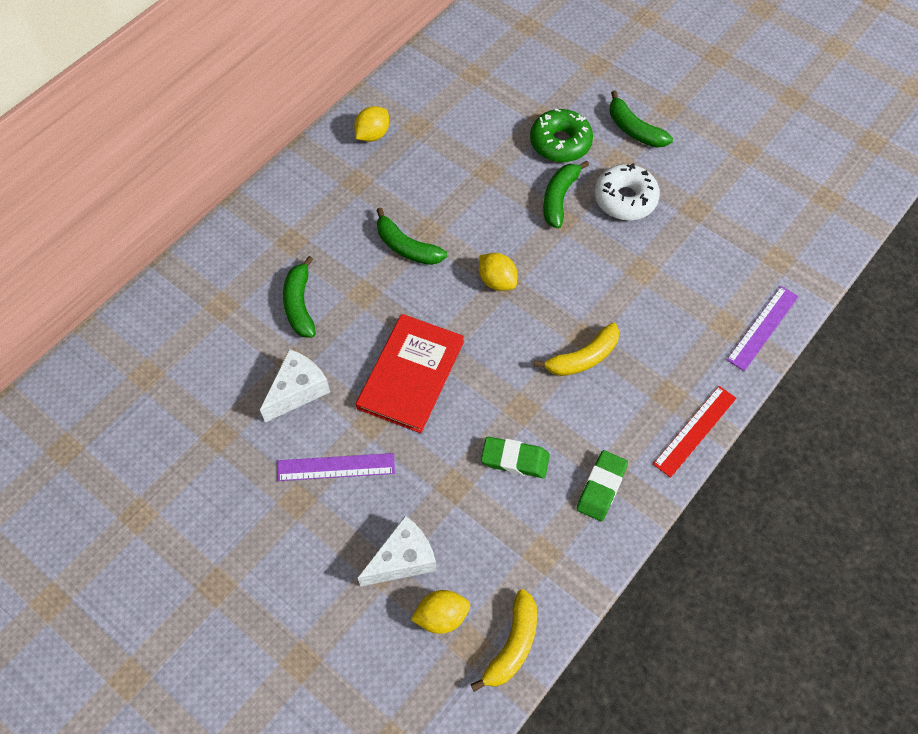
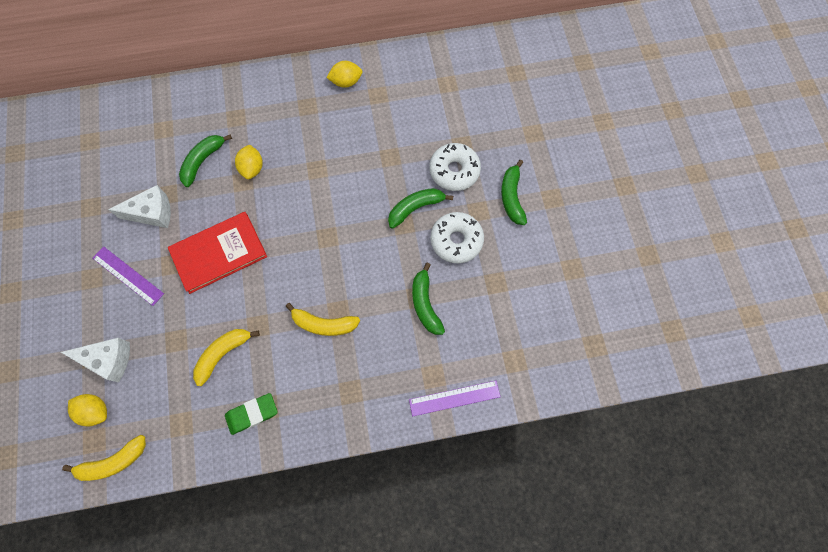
camera: 40 degrees right, 10 degrees up
(407, 247) = (294, 171): green banana -> green banana (425, 304)
(497, 281) = (324, 233): yellow lemon -> yellow lemon (252, 168)
(515, 459) = (223, 354): green eraser -> yellow banana
(560, 143) = (454, 171): green donut -> white donut
(695, 430) = (342, 427): red ruler -> none

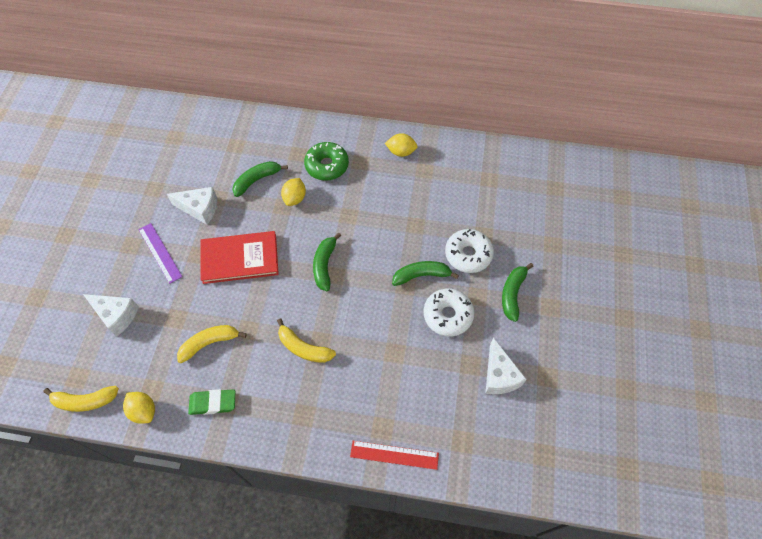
camera: 20 degrees right, 10 degrees down
(95, 411) = (89, 353): yellow lemon -> yellow lemon (143, 411)
(273, 121) = (327, 166): none -> green donut
(425, 304) = (399, 361): green banana -> green banana (324, 265)
(454, 398) = (394, 455): purple ruler -> red ruler
(527, 284) = (499, 376): none -> white cheese

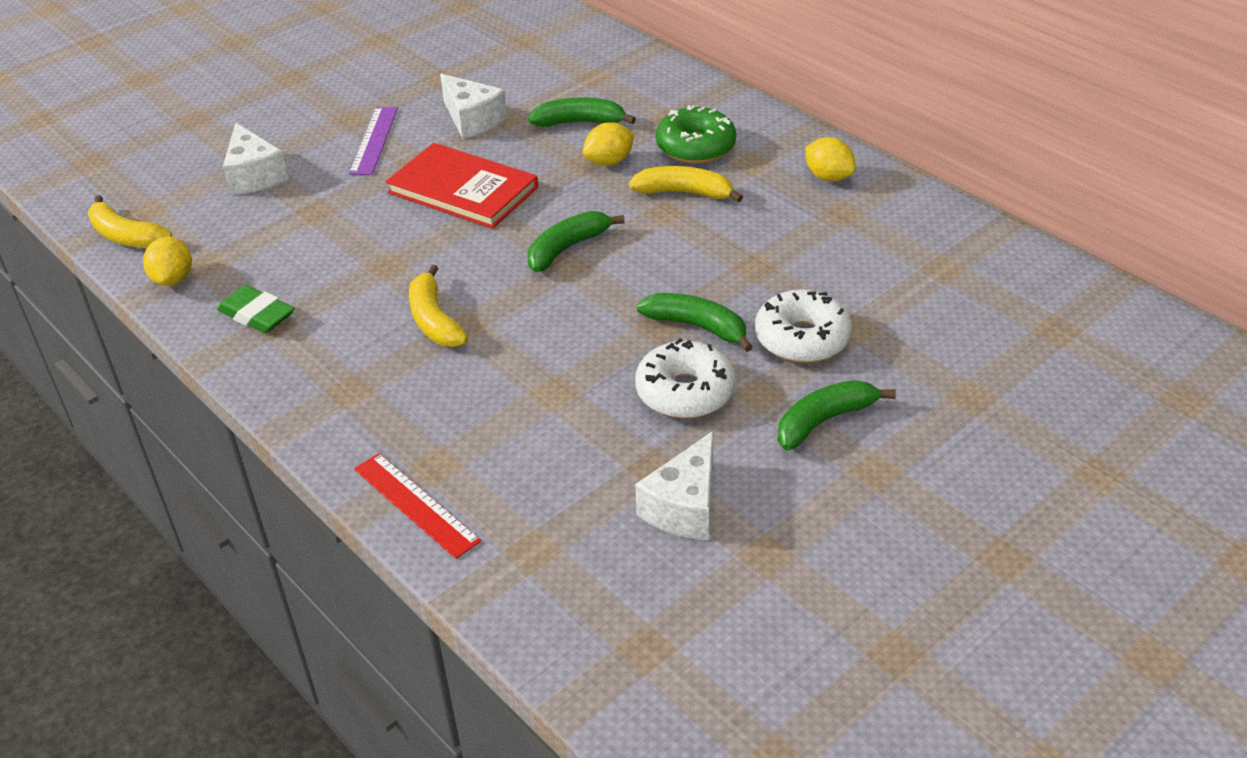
camera: 40 degrees right, 20 degrees down
(209, 343) = (324, 254): yellow banana -> yellow banana (684, 192)

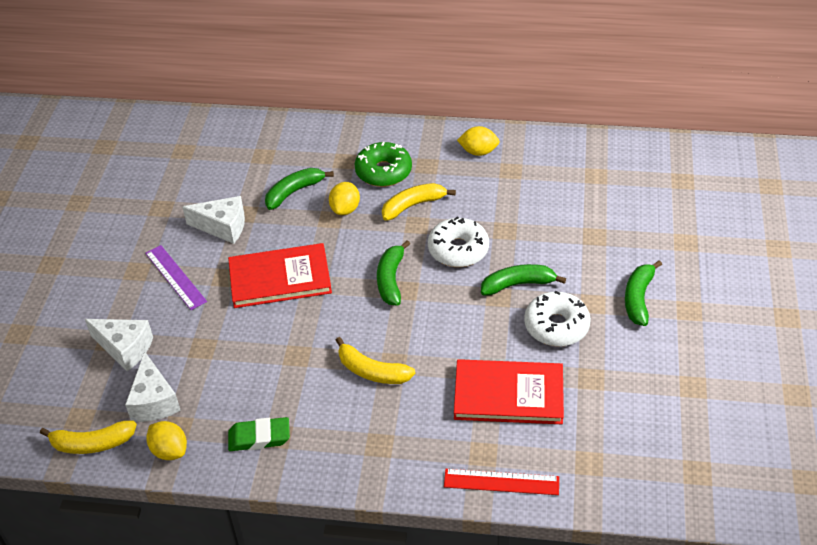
camera: 40 degrees left, 5 degrees up
(539, 426) = (508, 394): none -> red book
(684, 507) = (630, 388): white cheese -> white cheese (154, 401)
(802, 338) = (576, 259): white donut -> white donut (458, 250)

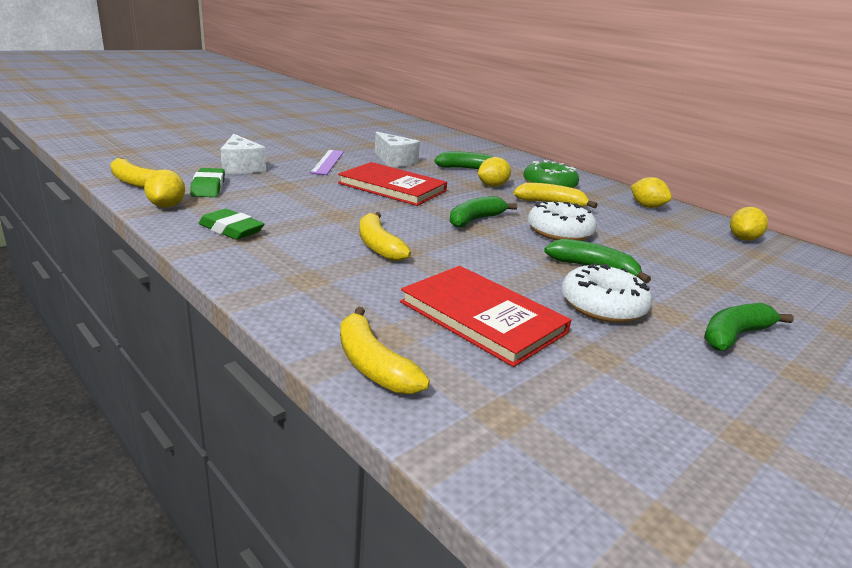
camera: 35 degrees right, 20 degrees down
(154, 401) = (208, 187): white cheese -> green eraser
(501, 482) = (373, 365): red ruler -> yellow banana
(572, 157) = (743, 239): none -> yellow lemon

